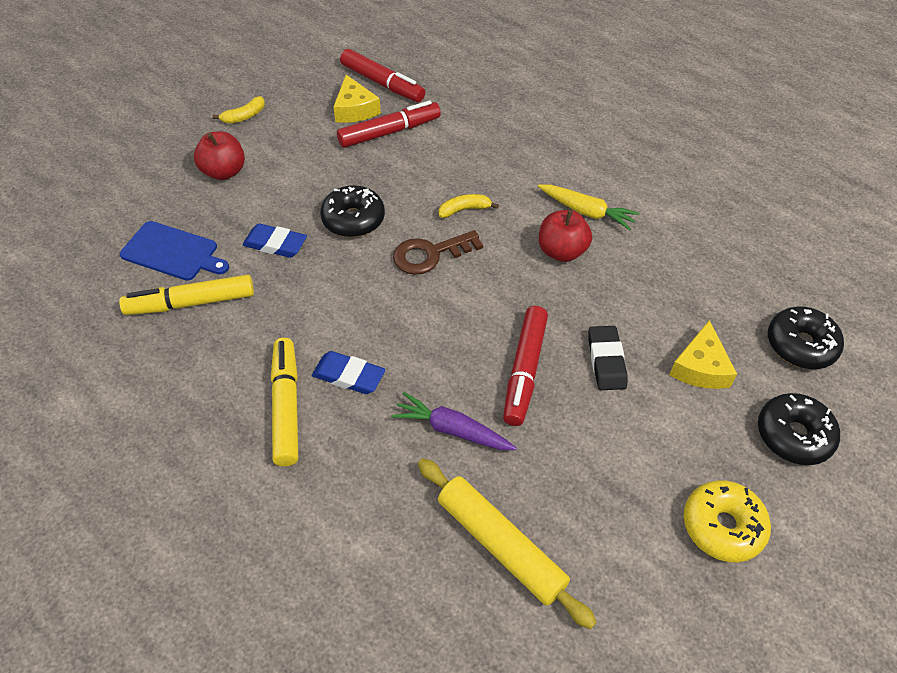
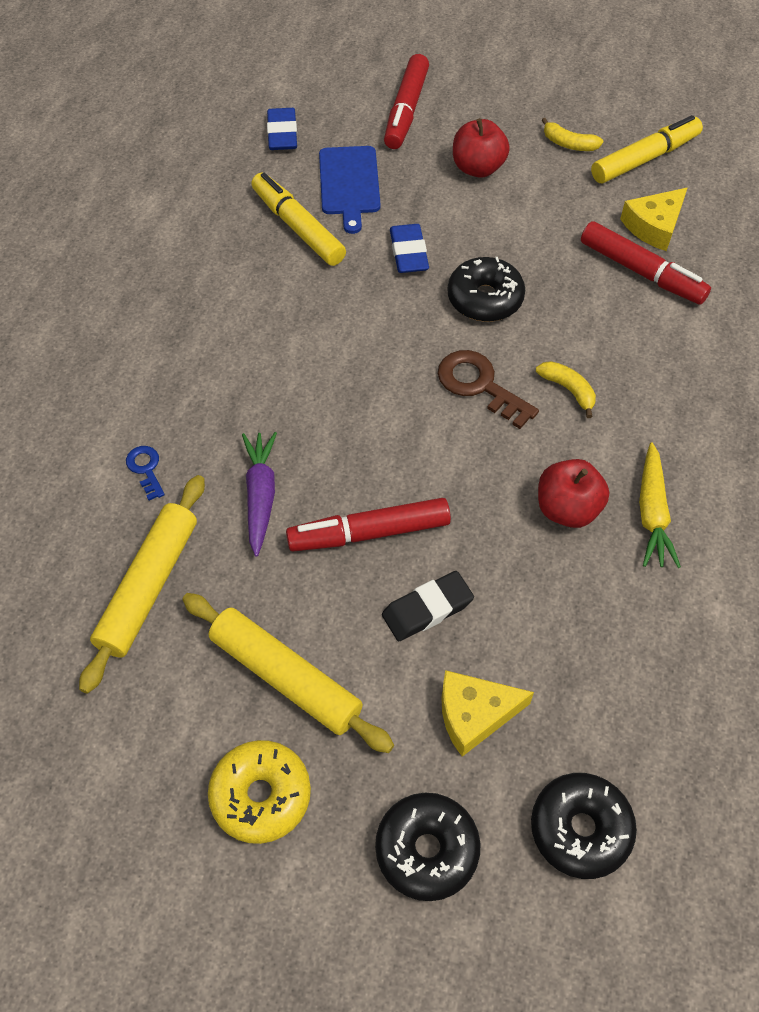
camera: 65 degrees right, 5 degrees up
(286, 406) = (220, 352): yellow marker -> yellow marker (644, 159)
(349, 376) = (280, 384): blue eraser -> blue eraser (282, 133)
(377, 507) = (146, 469): none -> blue key
(382, 83) = (719, 231): red marker -> red marker (406, 110)
(627, 472) = (286, 677): none -> yellow rolling pin

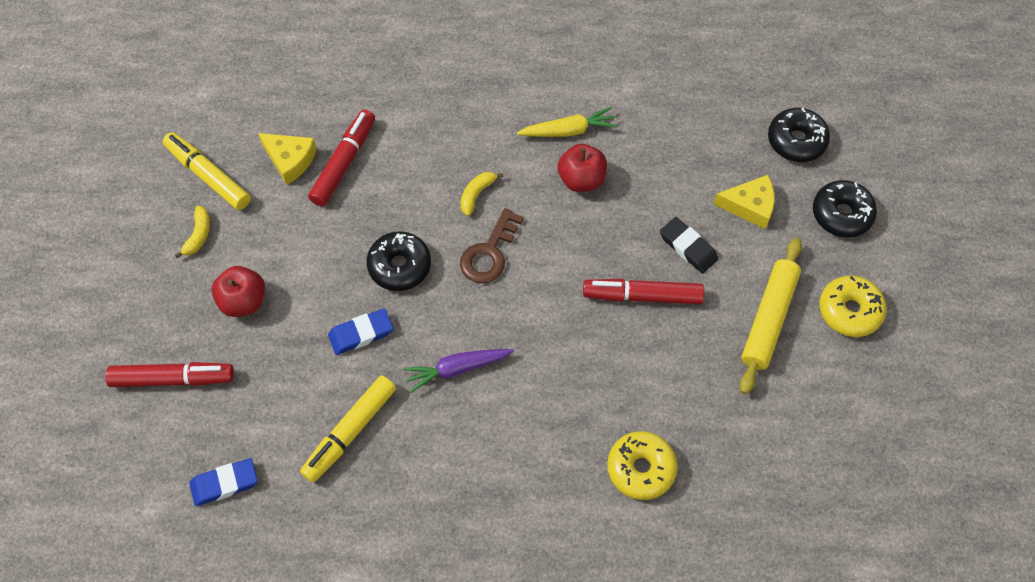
camera: 105 degrees left, 5 degrees up
(146, 469) = (641, 469): blue key -> yellow donut
(149, 587) = (737, 429): yellow rolling pin -> none
(260, 496) = (636, 377): purple carrot -> purple carrot (457, 369)
(349, 184) = (285, 403): blue cutting board -> none
(369, 533) = (642, 296): red marker -> red marker turned 120 degrees clockwise
(474, 714) = (750, 206): yellow cheese -> yellow cheese turned 60 degrees counterclockwise

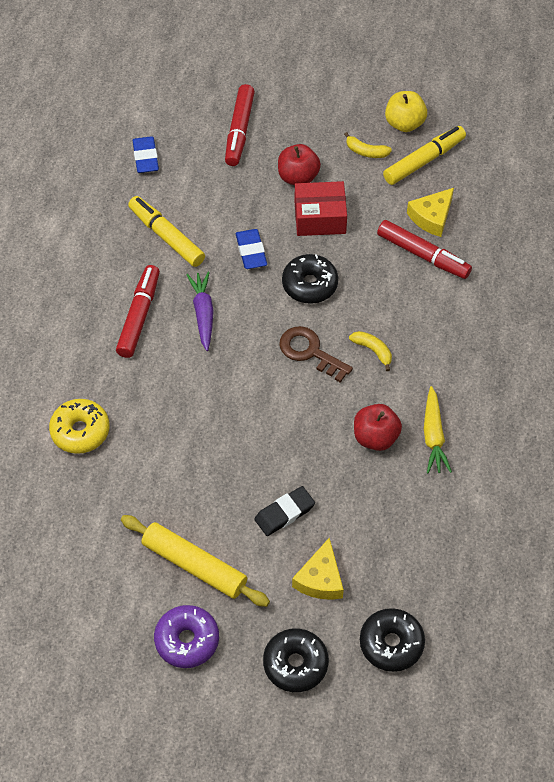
camera: 100 degrees right, 5 degrees down
(152, 201) = (404, 123): none -> yellow apple
(302, 269) = (320, 217): none -> red box
(642, 296) = (241, 464): red marker -> red marker (139, 316)
(849, 311) = (187, 640): yellow donut -> purple donut

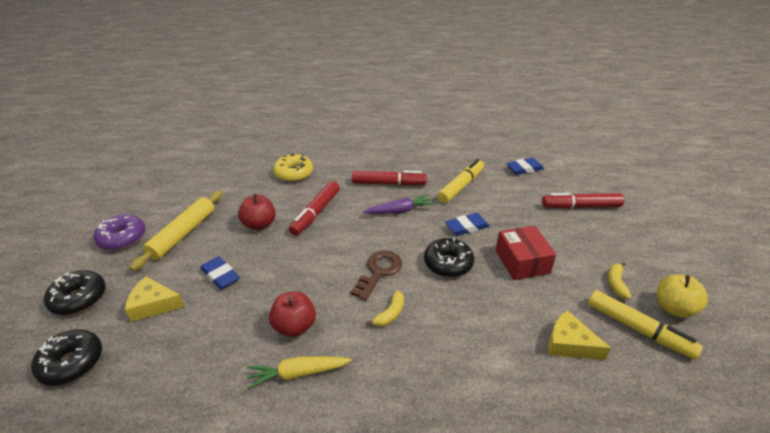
camera: 80 degrees right, 20 degrees down
(284, 513) = (220, 275): black eraser -> blue eraser
(298, 177) = (556, 243): red apple -> red apple (259, 224)
(423, 255) = (517, 341): red marker -> red marker (316, 213)

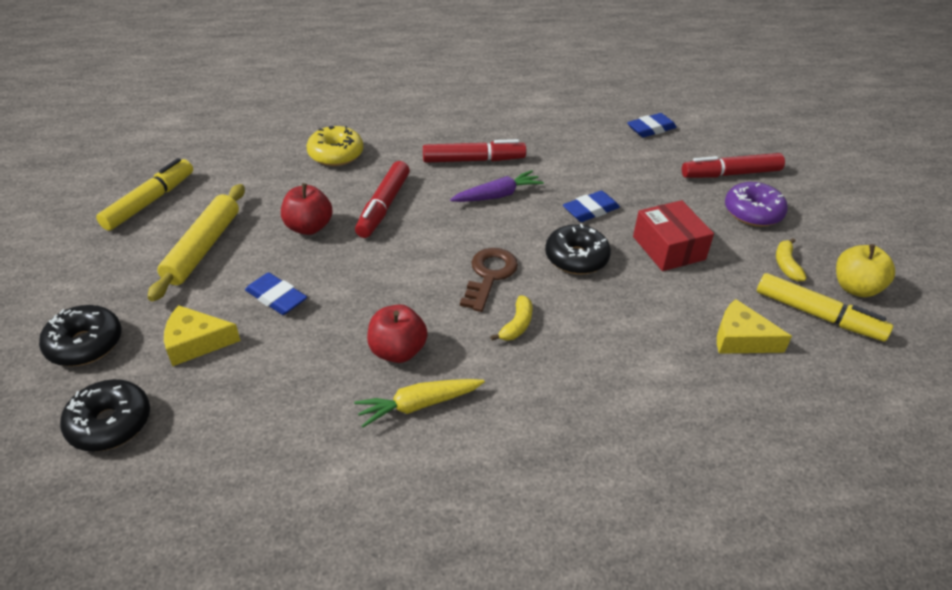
camera: 10 degrees left, 5 degrees up
(122, 238) = (116, 260): purple donut -> purple donut (753, 212)
(461, 186) = (572, 157): yellow marker -> yellow marker (149, 202)

